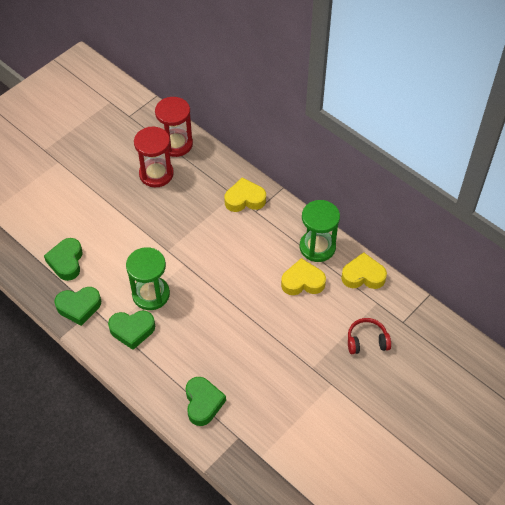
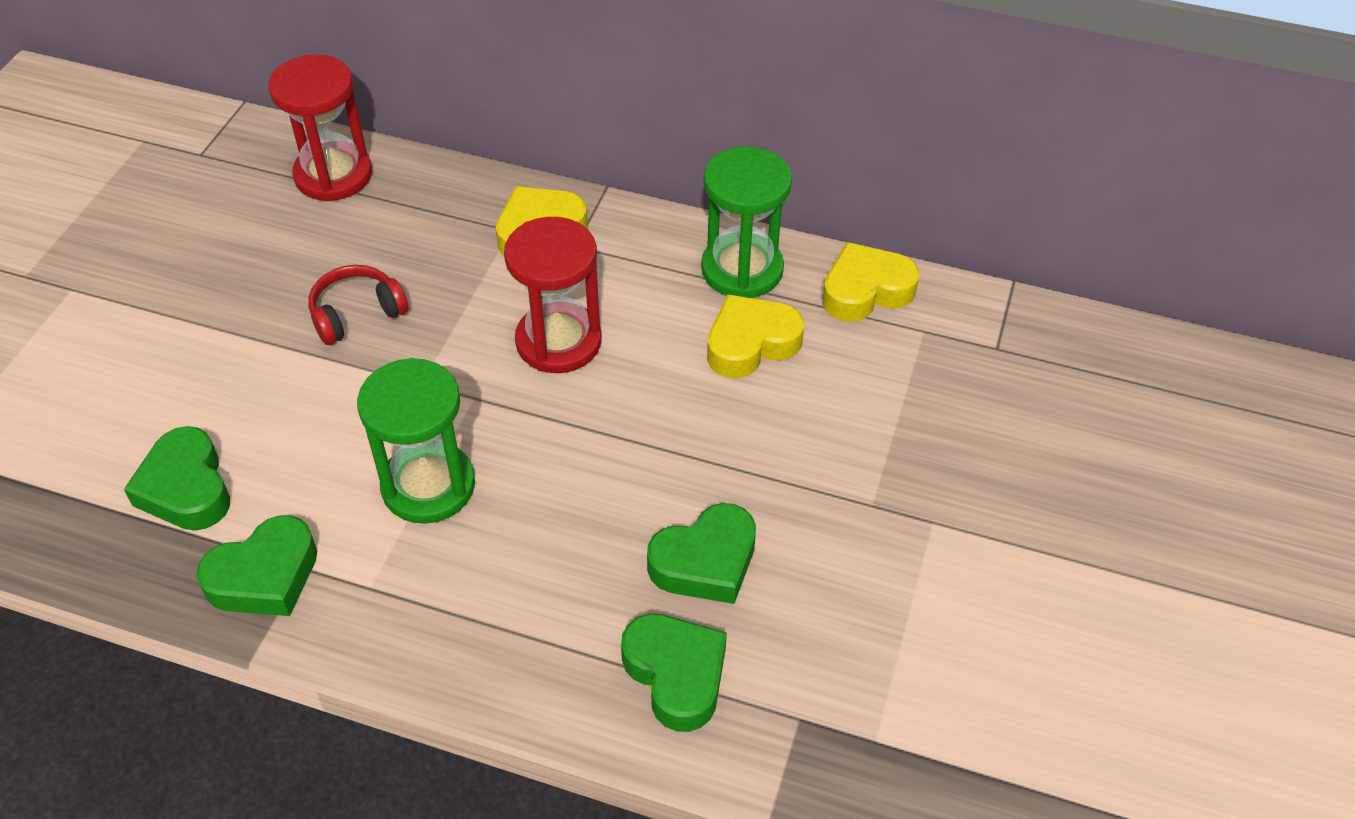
camera: 25 degrees left, 5 degrees down
(132, 330) = (423, 579): green heart -> green heart (705, 562)
(156, 174) = (318, 243): red hourglass -> red hourglass (558, 341)
(367, 341) = (950, 409): red headphones -> red headphones (356, 313)

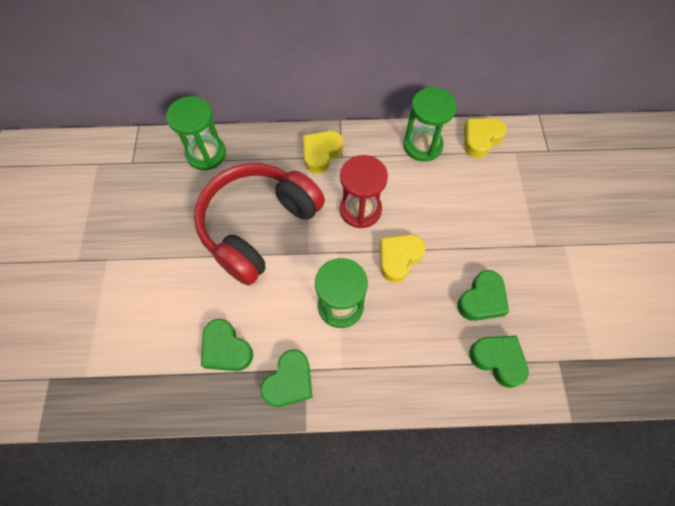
camera: 20 degrees left, 15 degrees up
(333, 175) = (206, 154): red hourglass -> green hourglass
(356, 313) = (258, 226): red headphones -> red headphones, size x2.49
(751, 343) = (445, 182): yellow heart -> yellow heart (399, 258)

